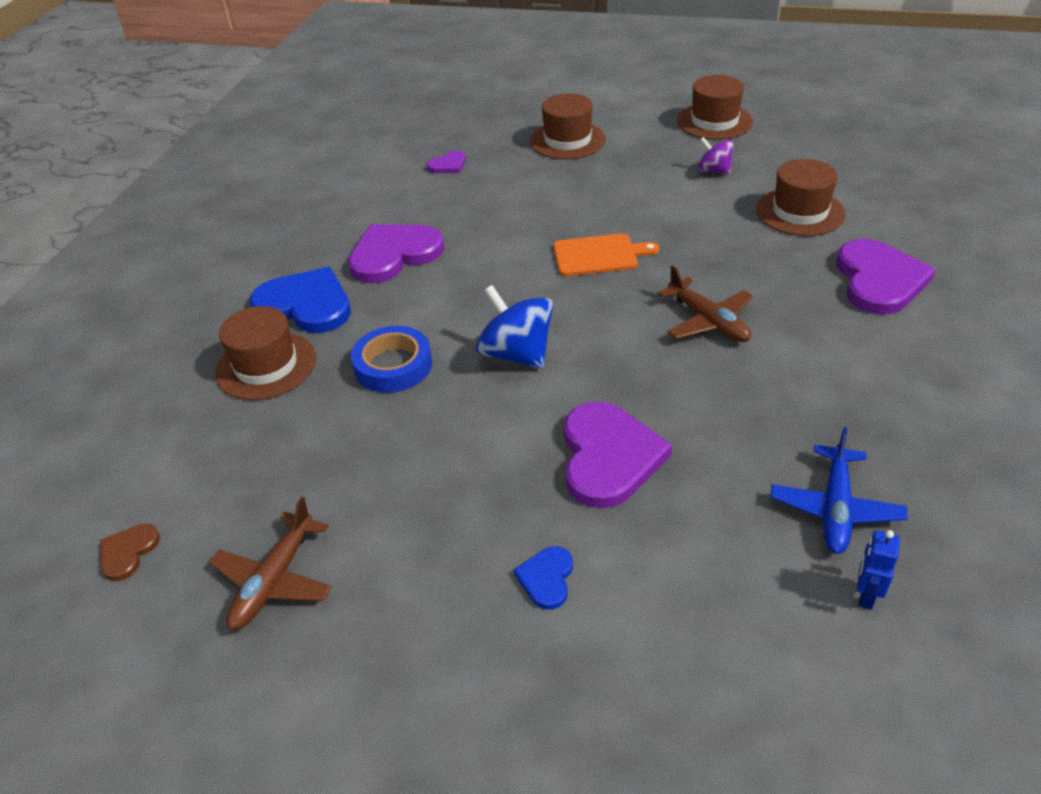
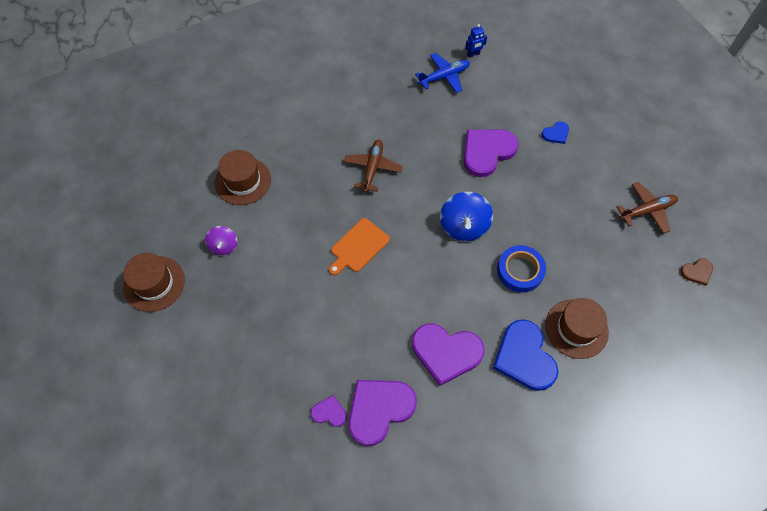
camera: 135 degrees left, 20 degrees up
(567, 140) = (241, 358): brown hat -> none
(599, 255) = (358, 246): orange cutting board -> orange cutting board turned 90 degrees counterclockwise
(879, 280) = (284, 122): purple heart -> purple heart (379, 409)

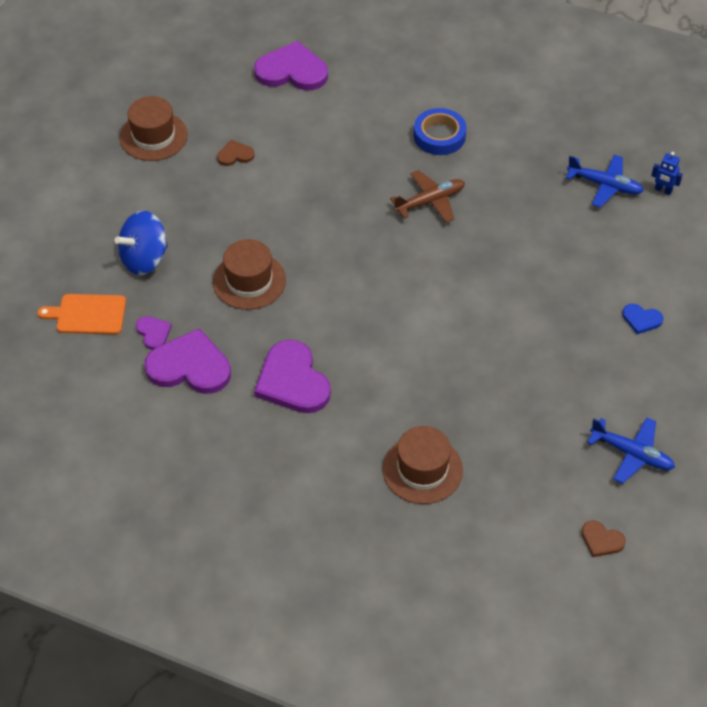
camera: 50 degrees right, 10 degrees down
(224, 246) = (235, 155): purple spinning top -> brown heart
(243, 181) = (312, 121): brown hat -> brown hat (249, 281)
(358, 246) = (334, 247): orange cutting board -> orange cutting board (88, 314)
(464, 226) = (442, 311): blue spinning top -> blue spinning top (144, 259)
(487, 152) = (551, 276): purple heart -> purple heart (292, 71)
(520, 271) = (439, 386): blue tape -> blue tape (439, 136)
(524, 357) = (348, 444): blue heart -> none
(647, 211) = (632, 454): brown plane -> blue plane

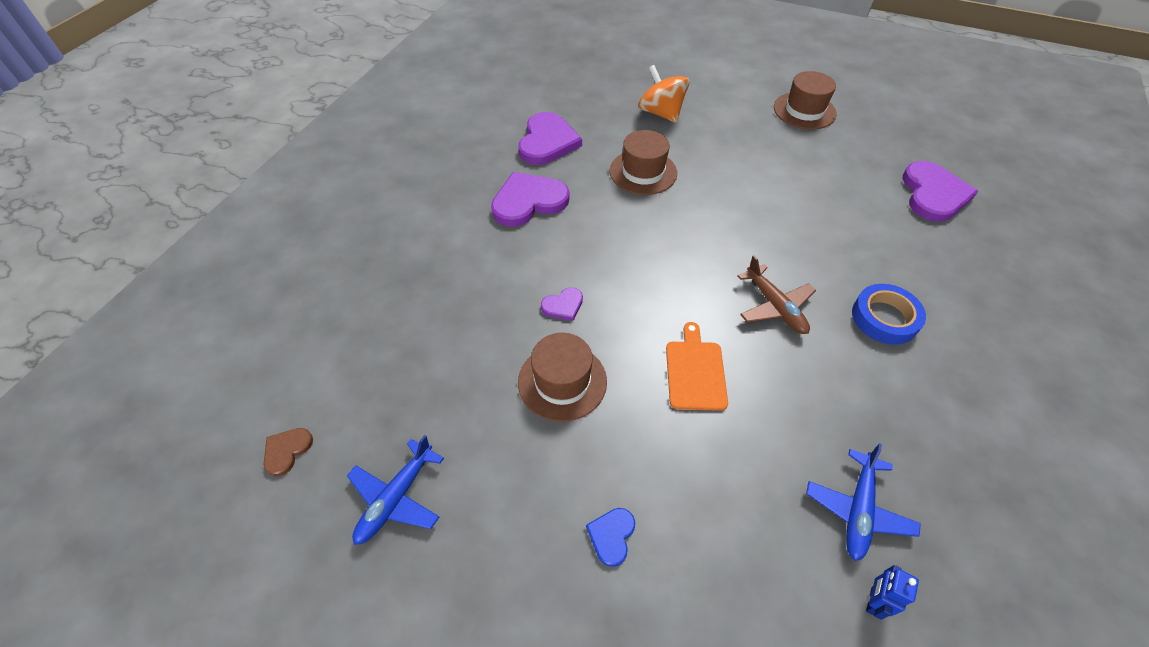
camera: 90 degrees right, 0 degrees up
(88, 314) = (600, 89): orange cutting board -> orange cutting board (695, 372)
(144, 259) = (661, 113): blue spinning top -> orange spinning top
(153, 333) = (582, 121): purple heart -> purple heart (563, 305)
(235, 155) = (798, 159): brown heart -> none
(422, 469) = (415, 292): brown hat -> brown hat (562, 381)

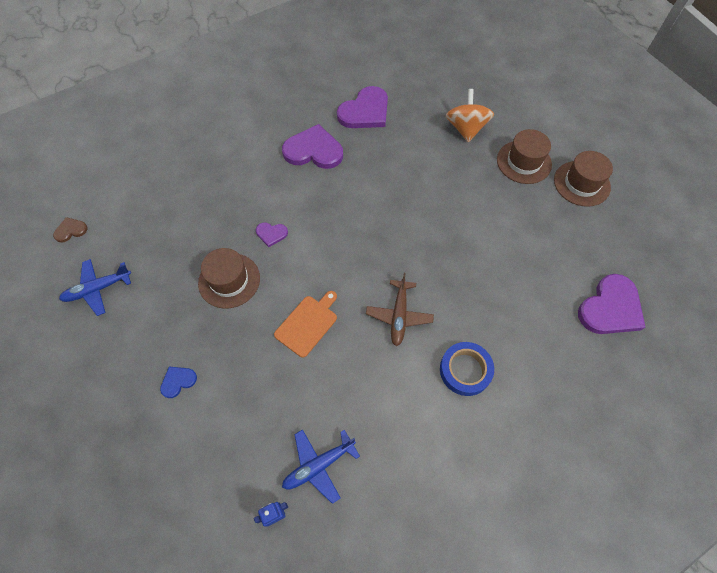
camera: 35 degrees right, 10 degrees up
(643, 172) = (407, 169): brown hat -> brown hat (524, 162)

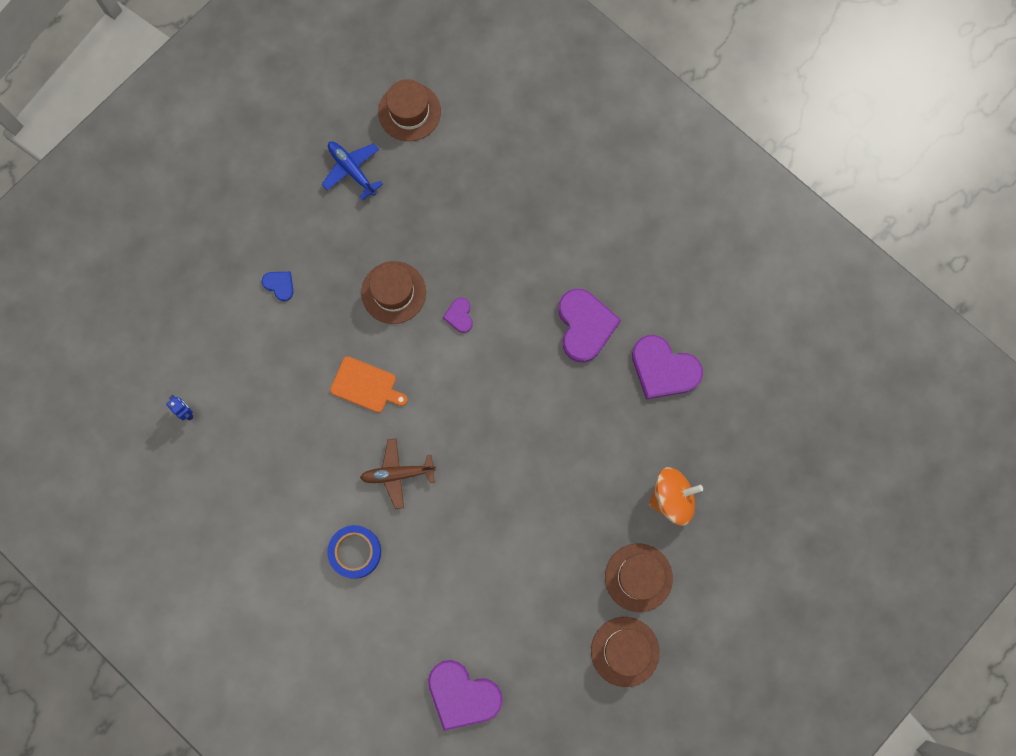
camera: 75 degrees right, 15 degrees up
(70, 230) = (409, 112): brown heart -> brown hat
(318, 465) = (234, 436): blue plane -> none

